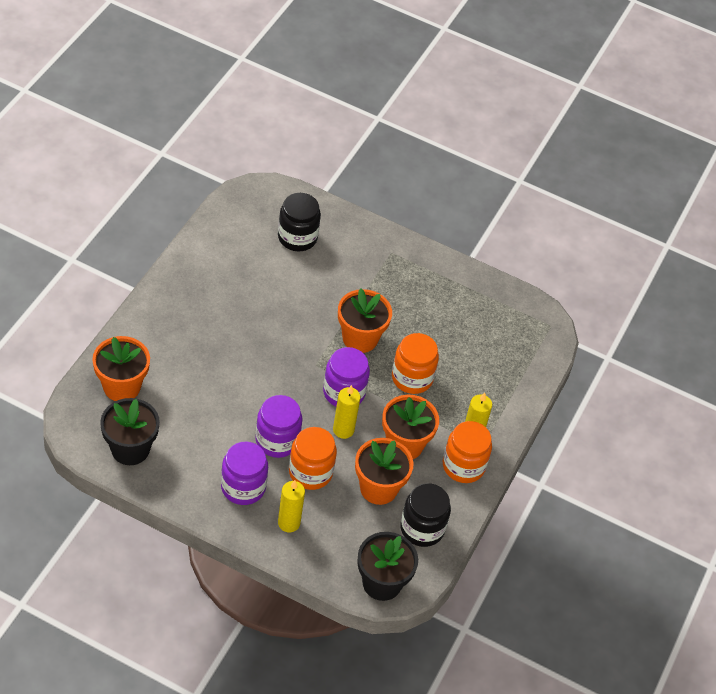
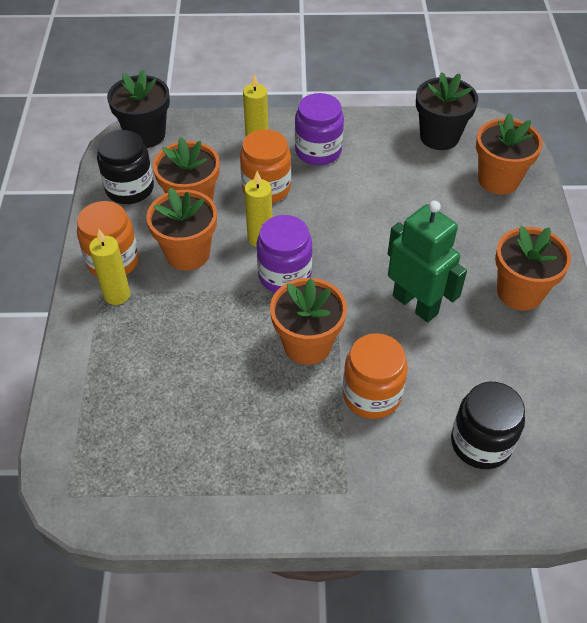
camera: 160 degrees right, 0 degrees up
(192, 301) = (520, 292): none -> orange flower pot
(269, 328) = (415, 304): none -> green robot
(277, 440) = (318, 200): purple jar -> none
(412, 378) = (219, 328): orange jar -> orange jar (371, 395)

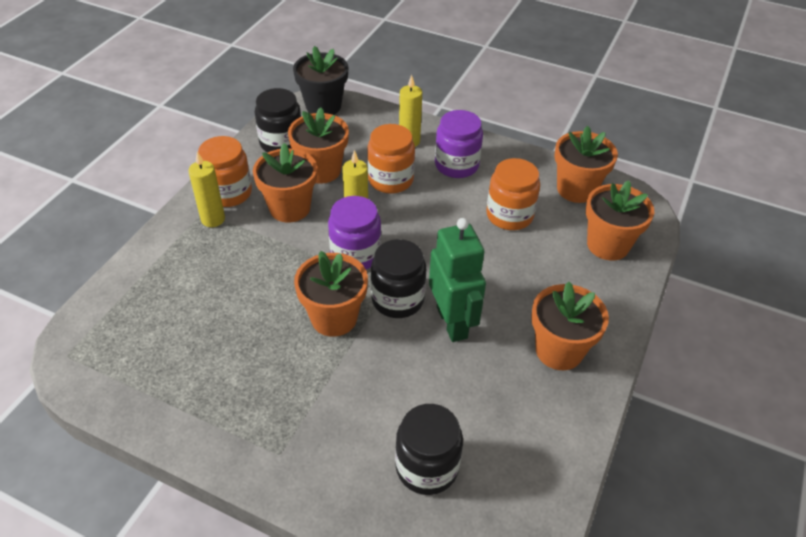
camera: 25 degrees right, 5 degrees down
(353, 303) = (397, 299): none -> black jar
(371, 395) = (358, 382): orange jar -> orange jar (509, 215)
(439, 137) = (576, 189): black flower pot -> orange flower pot

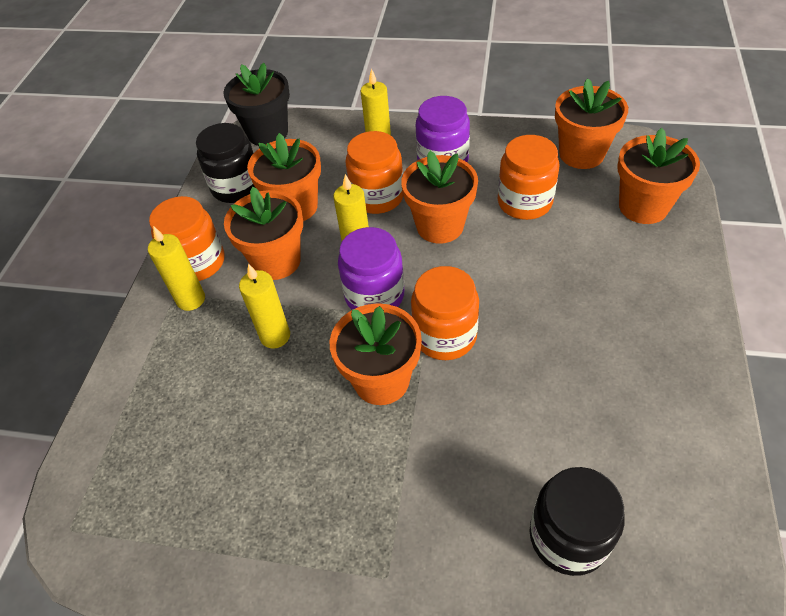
camera: 10 degrees left, 5 degrees up
(266, 264) = (275, 336): none -> yellow candle
(397, 299) = (445, 335): black jar -> orange jar
(452, 322) = (518, 345): green robot -> none
(559, 350) = (649, 344): orange flower pot -> orange flower pot (440, 226)

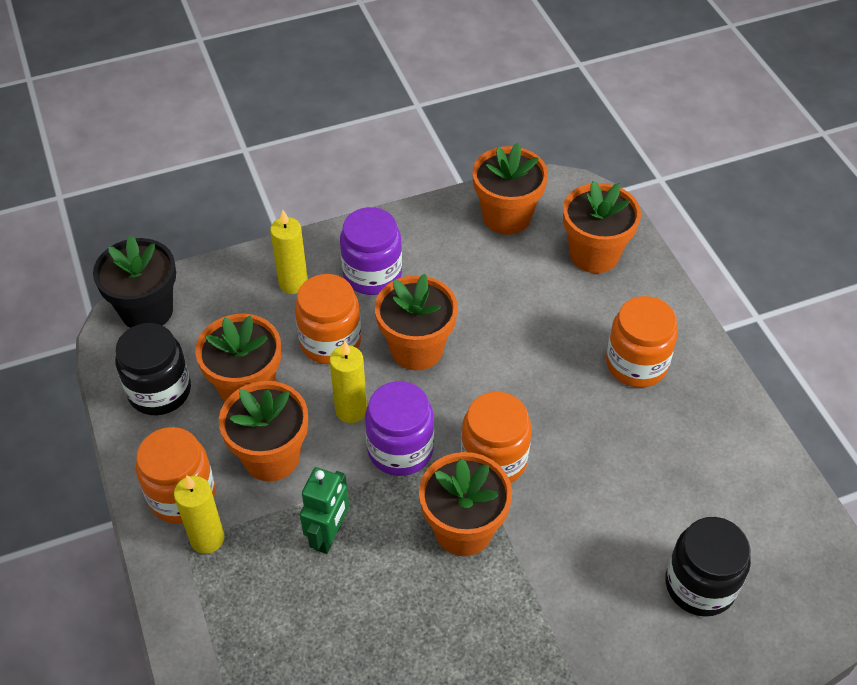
camera: 35 degrees left, 0 degrees up
(275, 336) = (329, 535): yellow candle -> green robot
(524, 202) = (483, 291): orange jar -> orange jar (636, 364)

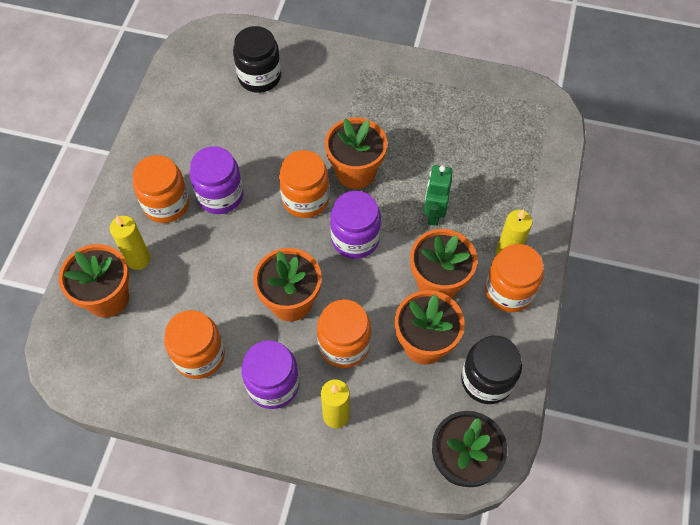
camera: 145 degrees left, 10 degrees up
(329, 535) = (434, 213): green robot -> green robot turned 45 degrees counterclockwise
(351, 410) = (366, 283): yellow candle -> yellow candle (138, 259)
(462, 259) = (199, 355): none -> orange jar
(506, 217) = (133, 372): orange flower pot -> none
(591, 407) = (220, 195): none -> purple jar

